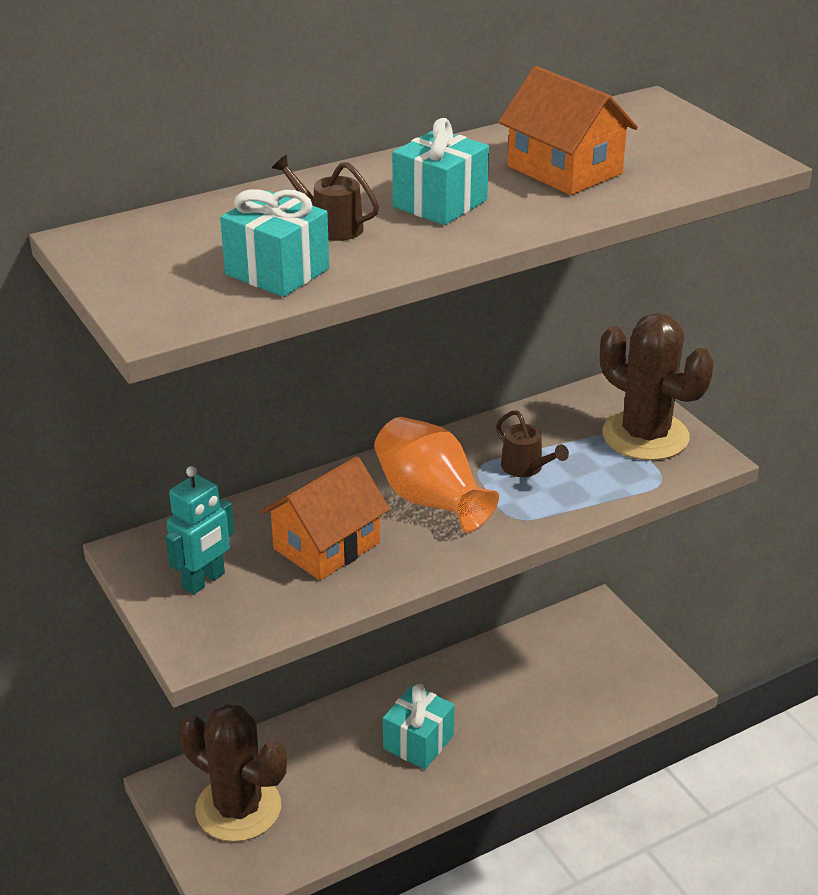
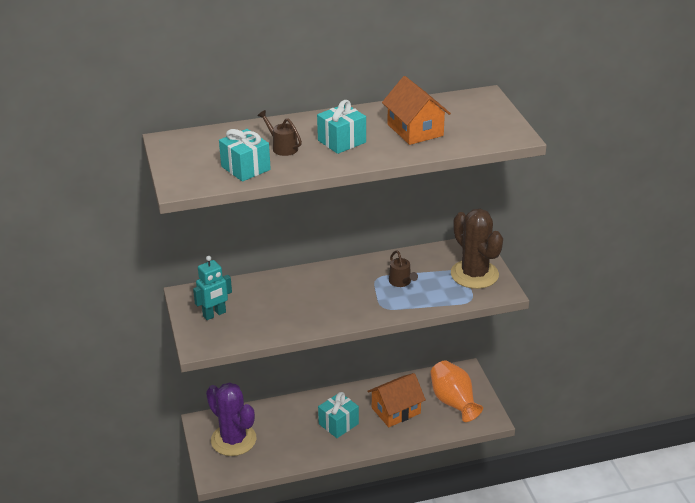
camera: 15 degrees right, 0 degrees up
(238, 808) = (233, 440): brown cactus -> purple cactus
(326, 545) = (281, 306): orange house -> orange house (396, 410)
(431, 500) = (344, 291): orange vase -> orange vase (453, 402)

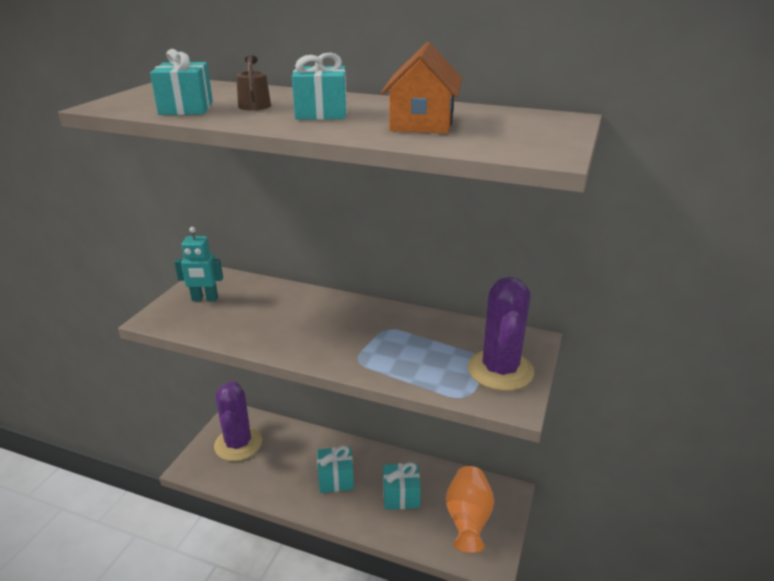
camera: 35 degrees right, 5 degrees down
(396, 410) = (401, 496): orange house -> turquoise gift
(401, 282) = (408, 344): brown watering can -> none
(474, 274) = (500, 370): brown cactus -> purple cactus

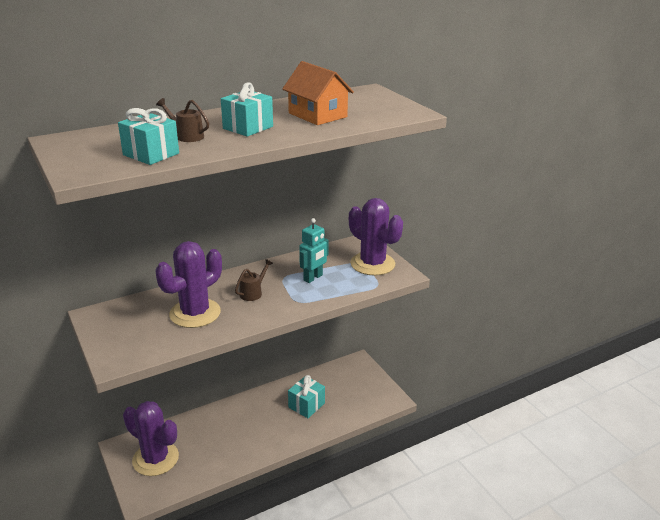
camera: 50 degrees left, 0 degrees up
(204, 299) = (127, 329): turquoise robot -> turquoise robot (313, 278)
(265, 316) = (195, 313): none -> purple cactus
(336, 479) = (256, 426): turquoise gift -> none
(337, 327) = (253, 292): none -> brown watering can
(468, 520) = (356, 389): orange vase -> none

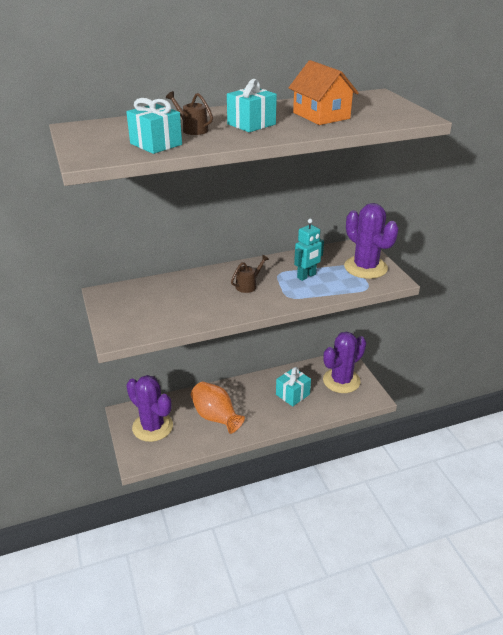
camera: 10 degrees right, 5 degrees up
(195, 313) = (193, 299): purple cactus -> purple cactus (341, 381)
(226, 439) = (216, 417): none -> orange vase

